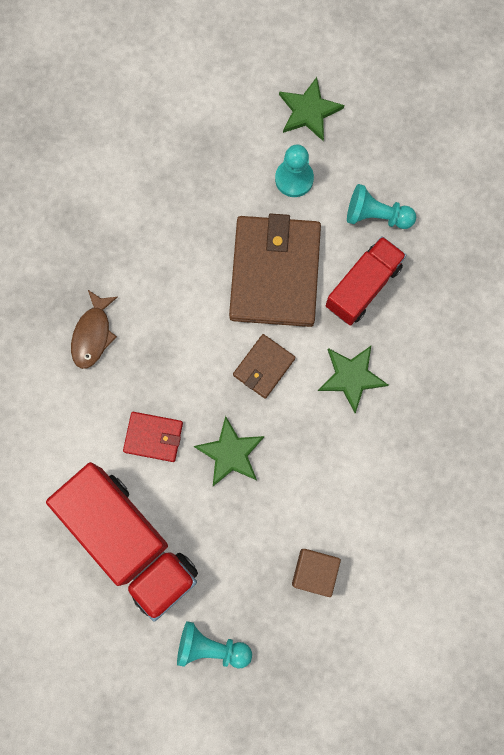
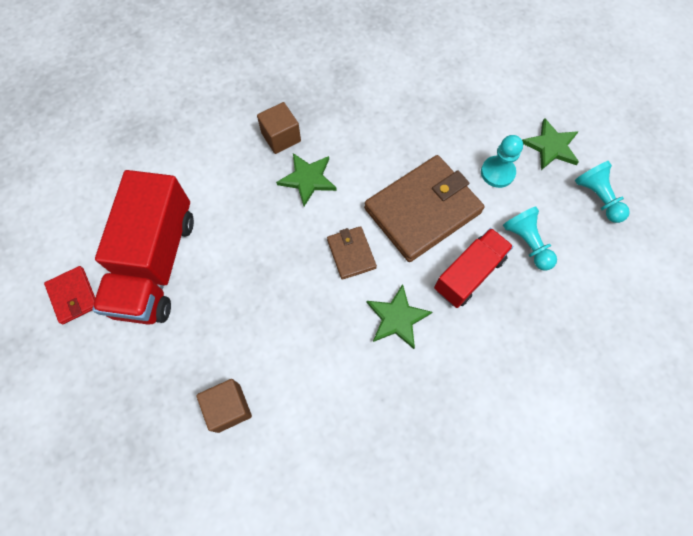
camera: 50 degrees right, 10 degrees down
(93, 334) = (281, 137): brown fish -> brown cube
(153, 437) = (242, 223): red wallet -> red wallet (73, 296)
(211, 647) = (116, 376): turquoise pawn -> turquoise pawn (597, 198)
(230, 453) = (271, 279): green star -> green star (307, 179)
(264, 367) = (351, 254): brown wallet -> brown wallet turned 75 degrees clockwise
(363, 286) = (469, 274): red truck -> red truck turned 45 degrees counterclockwise

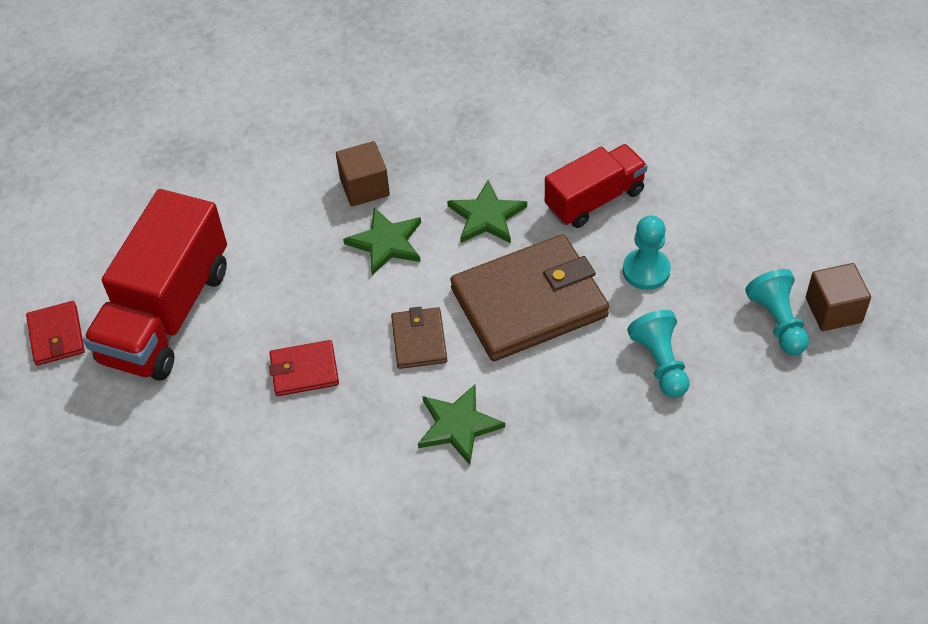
camera: 15 degrees right, 15 degrees down
(228, 408) = (215, 492): brown cube -> brown cube (833, 310)
(272, 293) = (304, 370): none -> red wallet
(469, 274) = (569, 388): red truck -> red truck (594, 199)
(551, 146) = (732, 248): green star -> green star (487, 216)

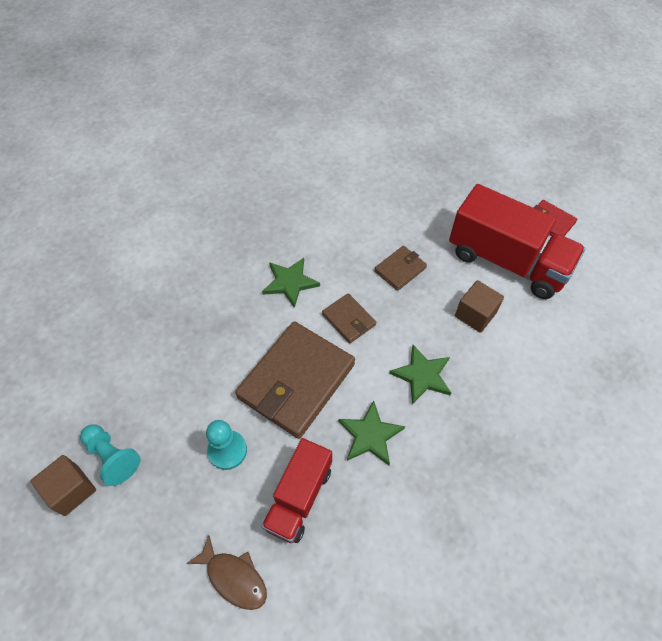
camera: 145 degrees right, 5 degrees up
(166, 314) = (507, 261): red truck -> red truck turned 135 degrees clockwise
(304, 370) = (400, 269): red wallet -> brown wallet
(364, 187) = (474, 412): brown cube -> brown cube (475, 314)
(660, 363) = (186, 382): turquoise pawn -> none
(691, 170) = (234, 577): none -> brown fish

